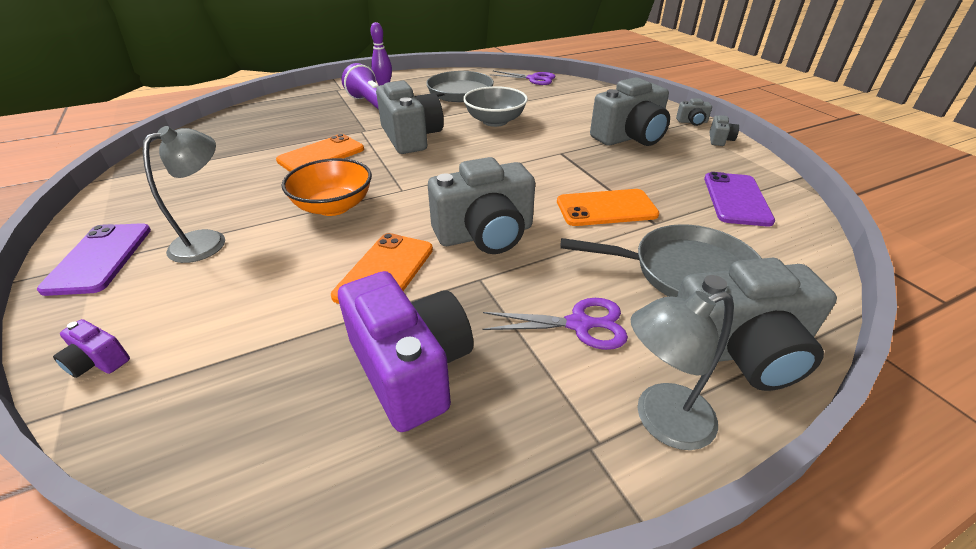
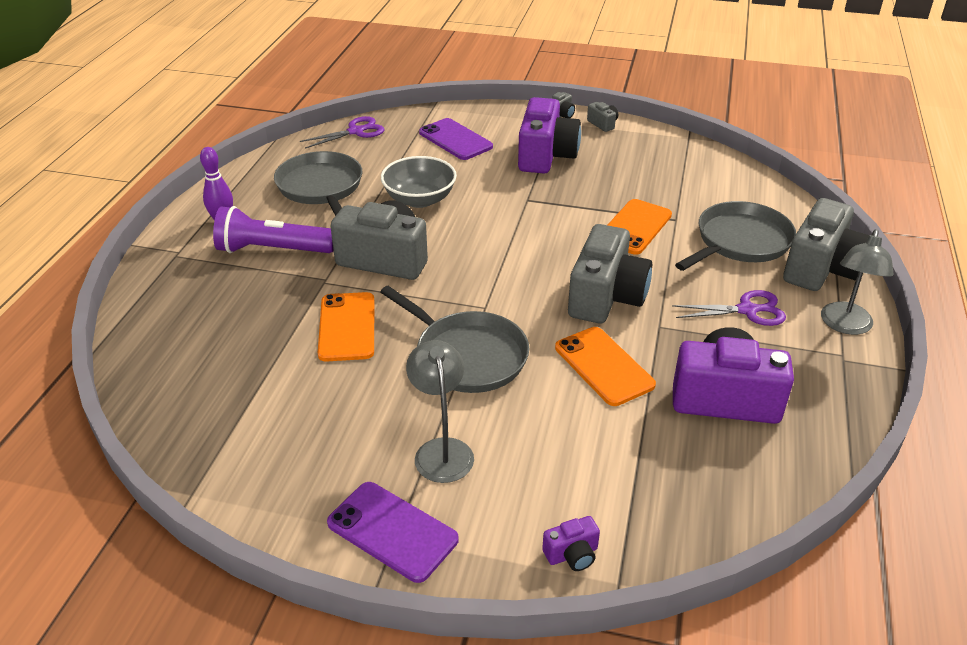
camera: 50 degrees left, 0 degrees up
(334, 206) = (467, 356): orange bowl -> grey pan
(579, 324) = (747, 310): purple scissors -> purple scissors turned 45 degrees clockwise
(629, 137) = (546, 156): grey camera -> purple camera
(736, 199) = (685, 172): purple phone -> purple phone (455, 140)

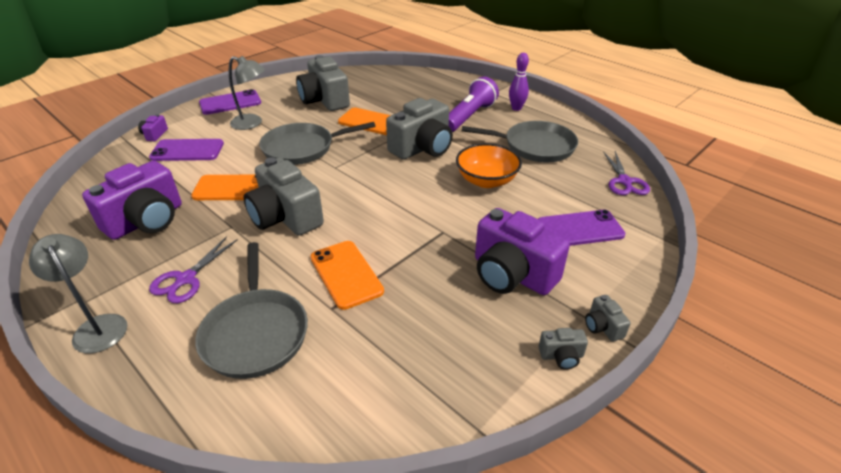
camera: 120 degrees right, 0 degrees up
(419, 199) = (486, 180): grey bowl -> orange bowl
(574, 472) = (187, 151): none -> purple phone
(821, 268) = (158, 367): grey camera -> grey camera (324, 100)

